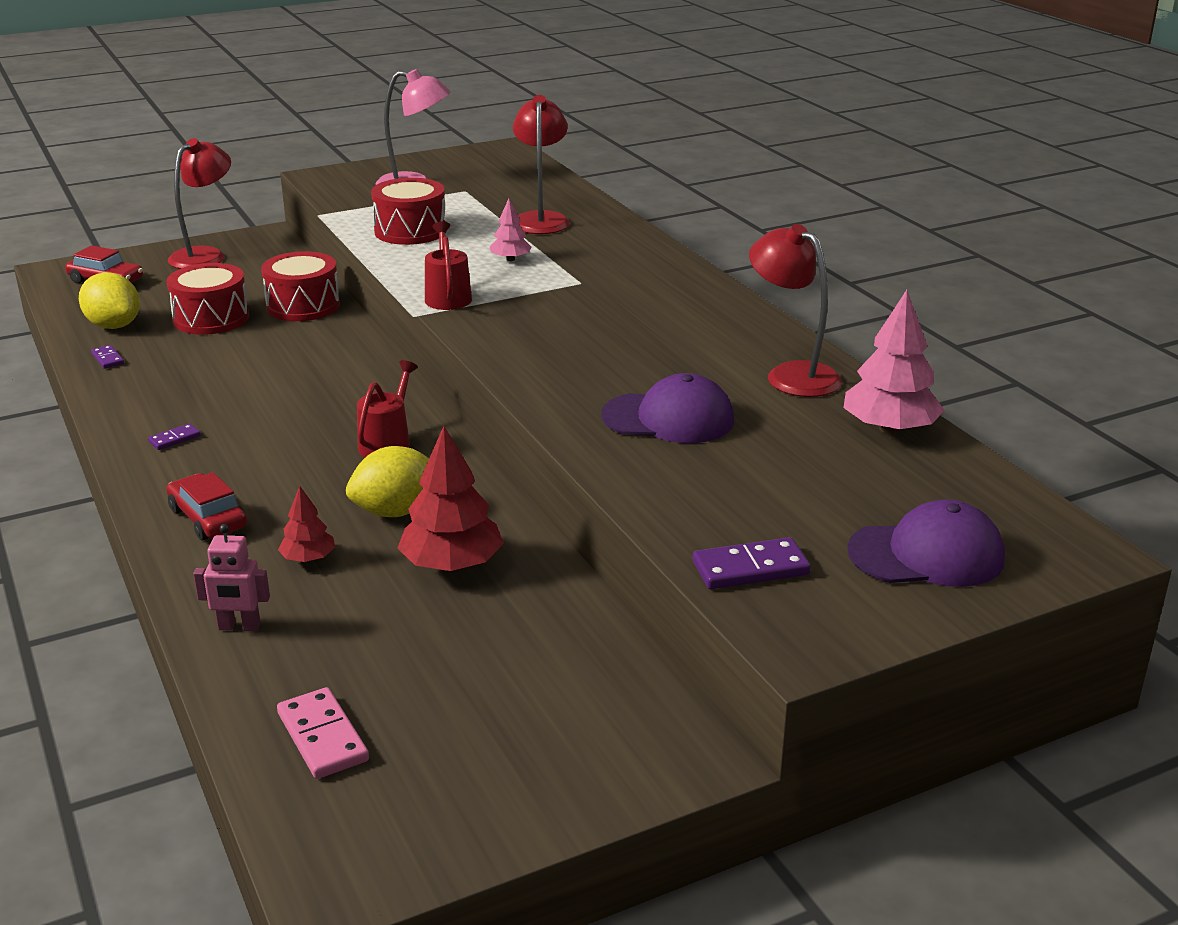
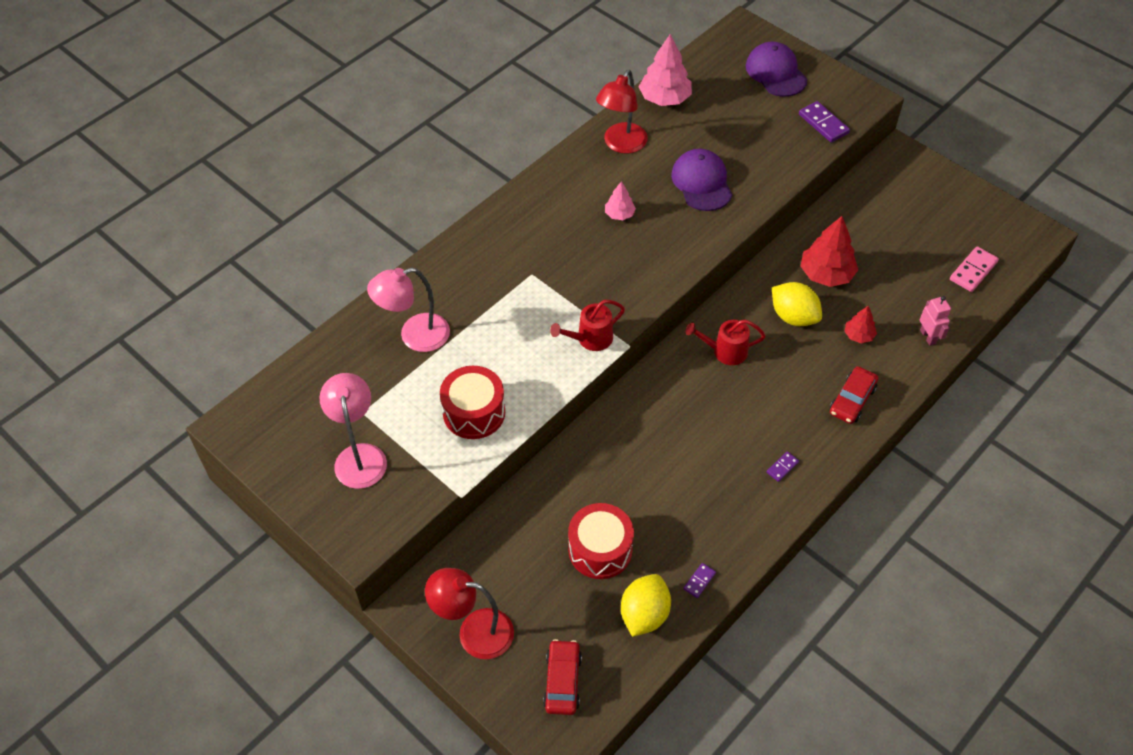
camera: 110 degrees left, 25 degrees up
(174, 439) = (782, 467): purple domino -> purple domino turned 75 degrees counterclockwise
(303, 306) = (549, 496): red drum -> none
(510, 259) = (506, 327): pink tree -> pink tree (619, 214)
(541, 219) = (414, 336): red lamp -> pink lamp

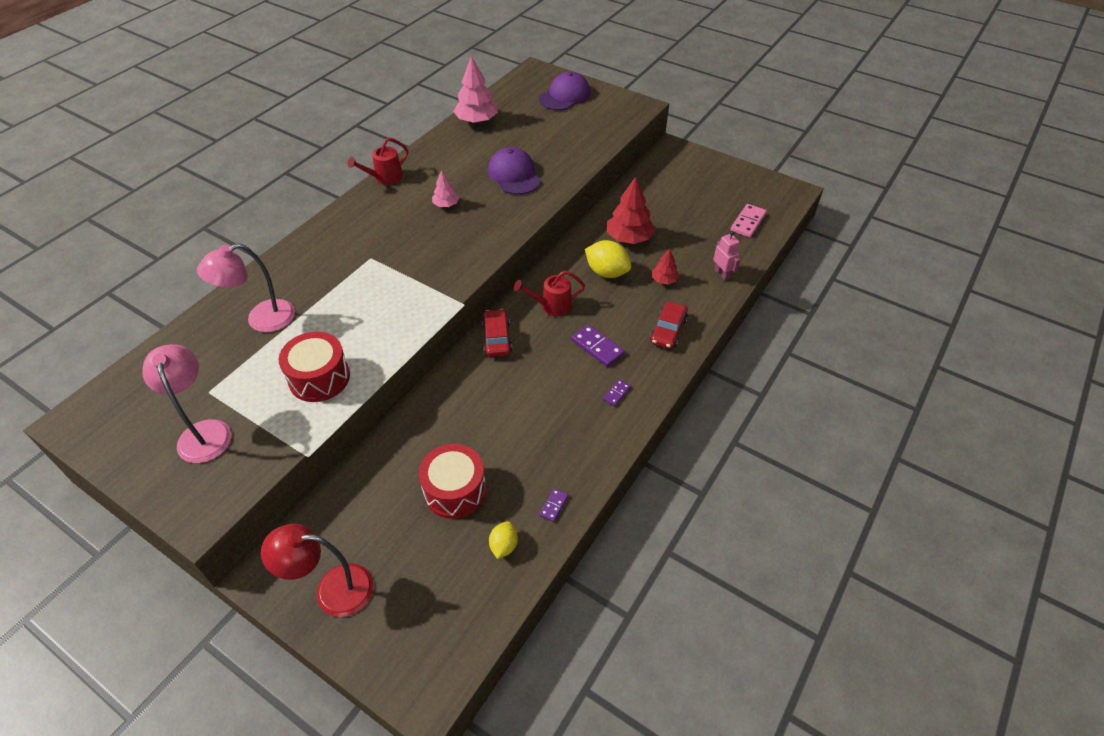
camera: 10 degrees left, 5 degrees down
(562, 681) = (426, 626): red car -> red car (497, 338)
(590, 339) = (427, 303): red watering can -> red watering can (385, 178)
(621, 144) = (443, 155): red lamp -> none
(644, 614) = (504, 546): yellow lemon -> yellow lemon, size x0.58
(776, 72) = (565, 96): purple cap -> purple cap turned 75 degrees clockwise
(823, 124) = (608, 125): purple domino -> purple domino (597, 347)

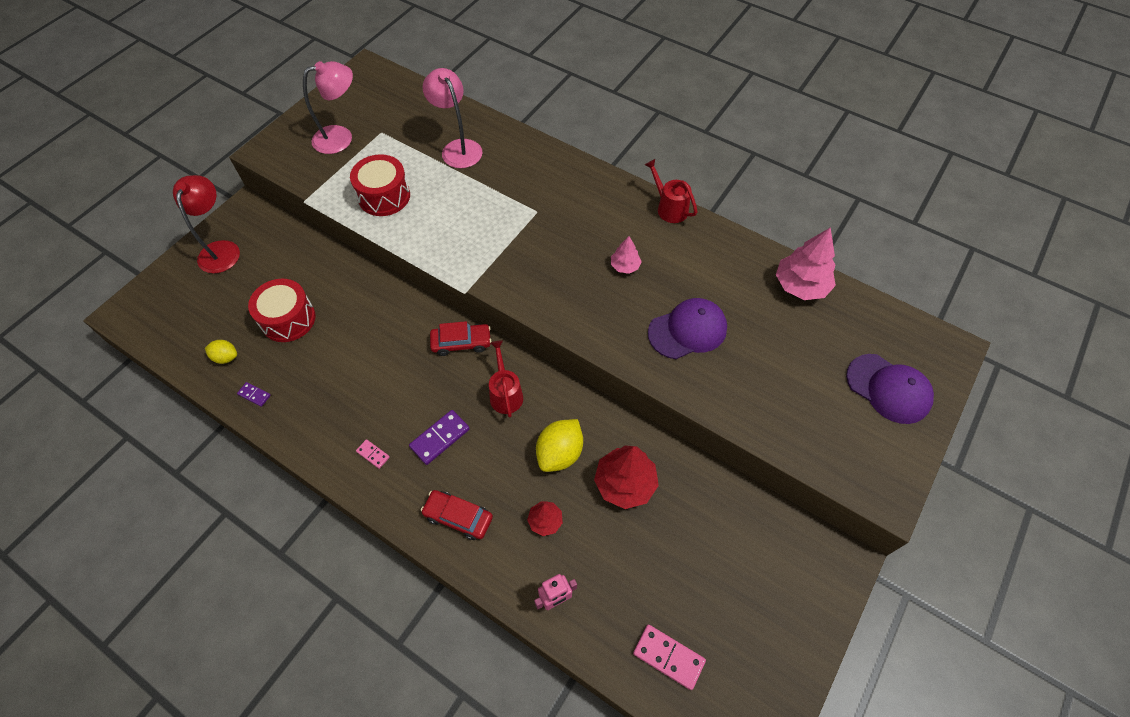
camera: 90 degrees right, 10 degrees up
(616, 393) = (373, 454): purple domino -> pink domino

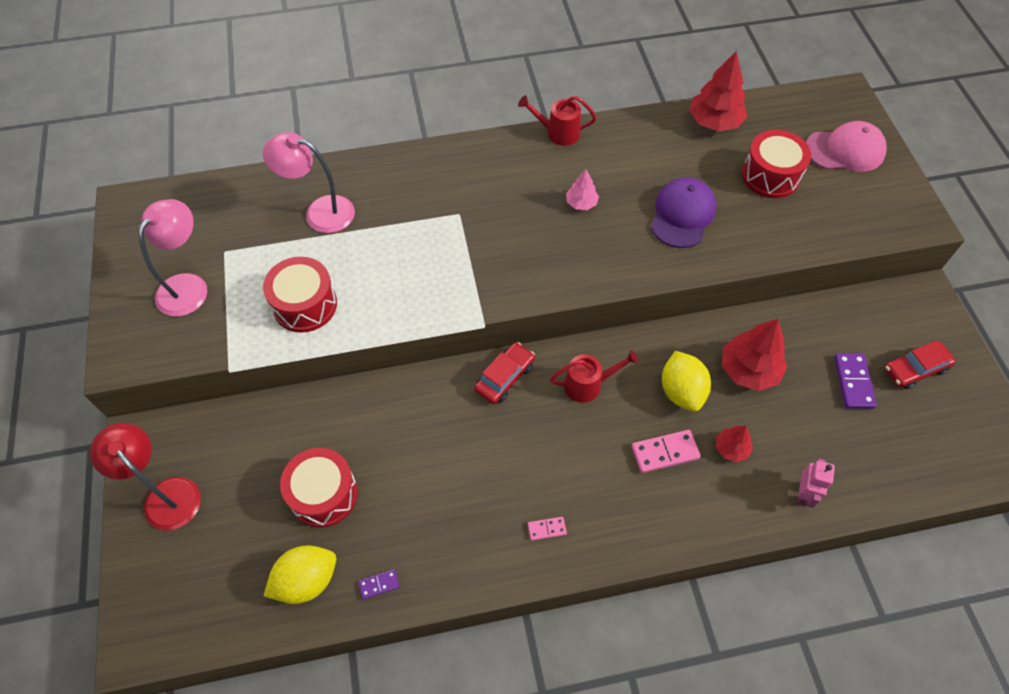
camera: 45 degrees left, 0 degrees up
(226, 357) = (306, 580): yellow lemon -> yellow lemon, size x1.72
(440, 438) = (582, 465): purple domino -> purple domino (853, 382)
(458, 517) = (670, 508): red car -> red car (915, 369)
(505, 393) = (588, 384): red watering can -> red watering can turned 135 degrees clockwise
(668, 657) = (910, 456): pink domino -> pink domino (665, 452)
(795, 357) = (770, 176): none -> red drum
(800, 285) = (714, 122): pink tree -> red tree
(888, 389) = (845, 150): purple cap -> pink cap

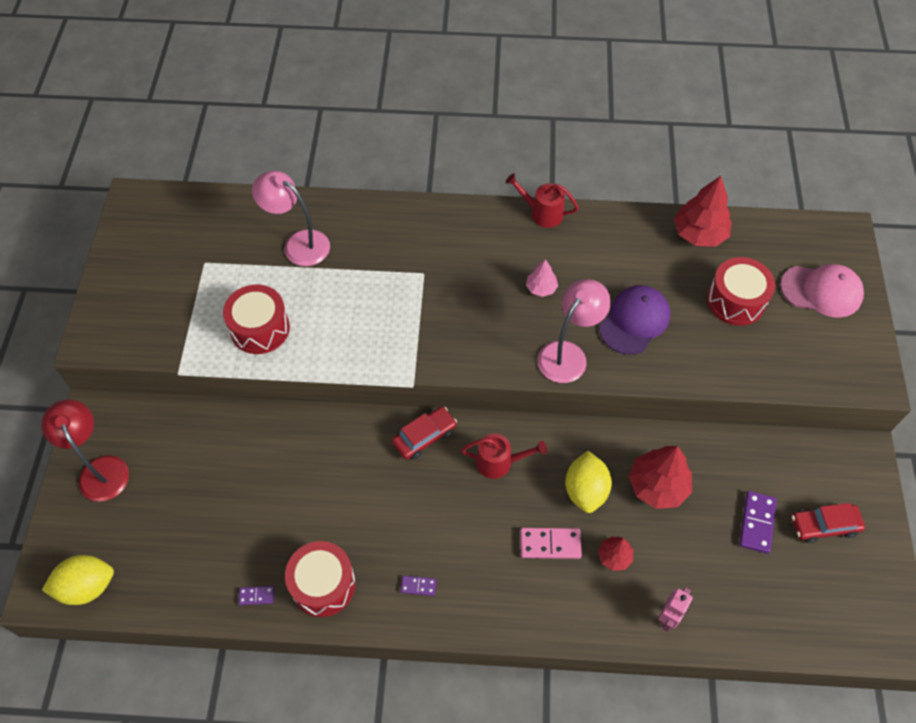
camera: 15 degrees right, 0 degrees up
(188, 286) = (165, 287): pink lamp -> pink lamp (568, 354)
(306, 580) = (196, 576): yellow lemon -> yellow lemon (87, 586)
(324, 494) = (232, 503): red drum -> red drum (323, 584)
(547, 529) = (418, 586): pink domino -> purple domino

